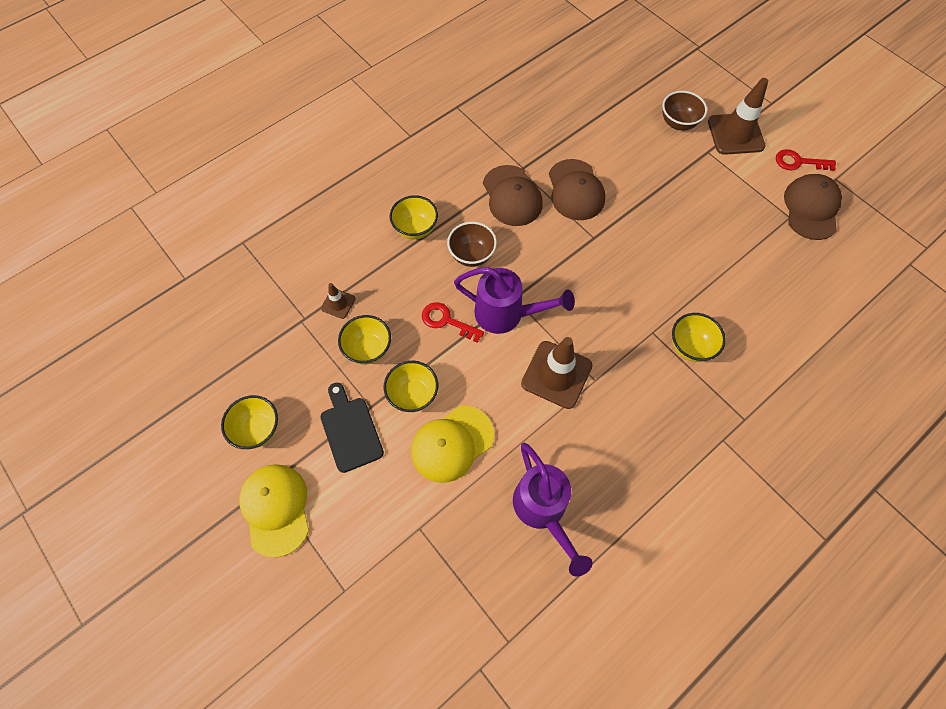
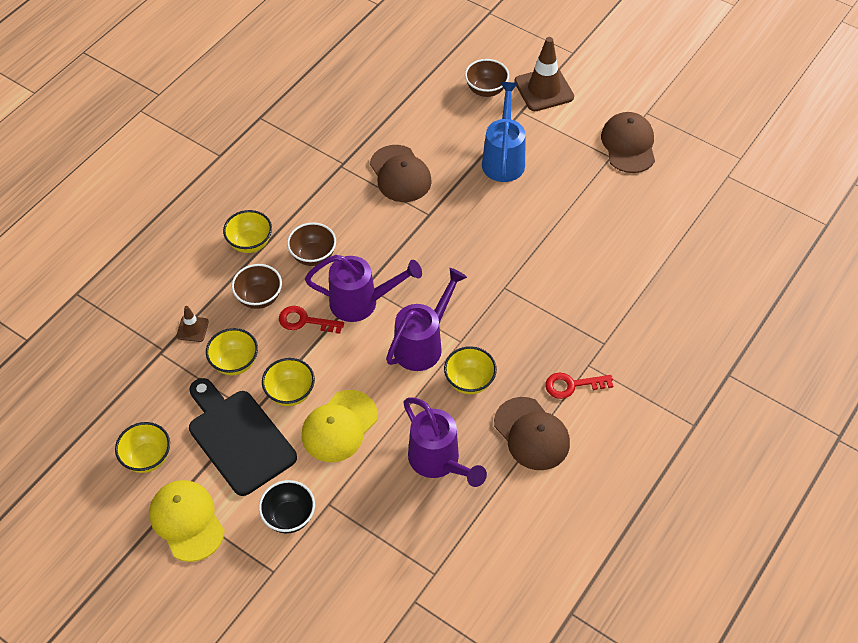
camera: 15 degrees left, 10 degrees down
(350, 430) = (238, 438): black cutting board -> black cutting board, size x1.53
(377, 532) = (289, 517): none -> black bowl
(409, 286) = (259, 298): none -> brown bowl
(512, 196) = (338, 192): brown cap -> brown cap (531, 434)
(556, 374) = (422, 344): brown traffic cone -> purple watering can
(681, 196) = (503, 159): none -> blue watering can
(690, 346) = (541, 292): yellow bowl -> yellow bowl (469, 381)
(798, 162) = (608, 104): red key -> red key (572, 385)

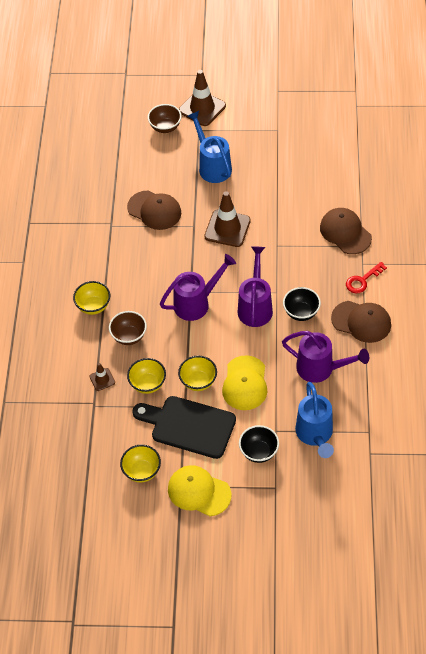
camera: 30 degrees left, 0 degrees up
(304, 321) = (170, 334): red key -> none
(313, 256) = (141, 292): brown bowl -> none
(369, 537) = (315, 434): none -> blue watering can
(463, 237) = (227, 228): none -> brown traffic cone
(469, 381) = (301, 312): yellow bowl -> black bowl
(628, 145) = (282, 117): brown cap -> brown cap (345, 232)

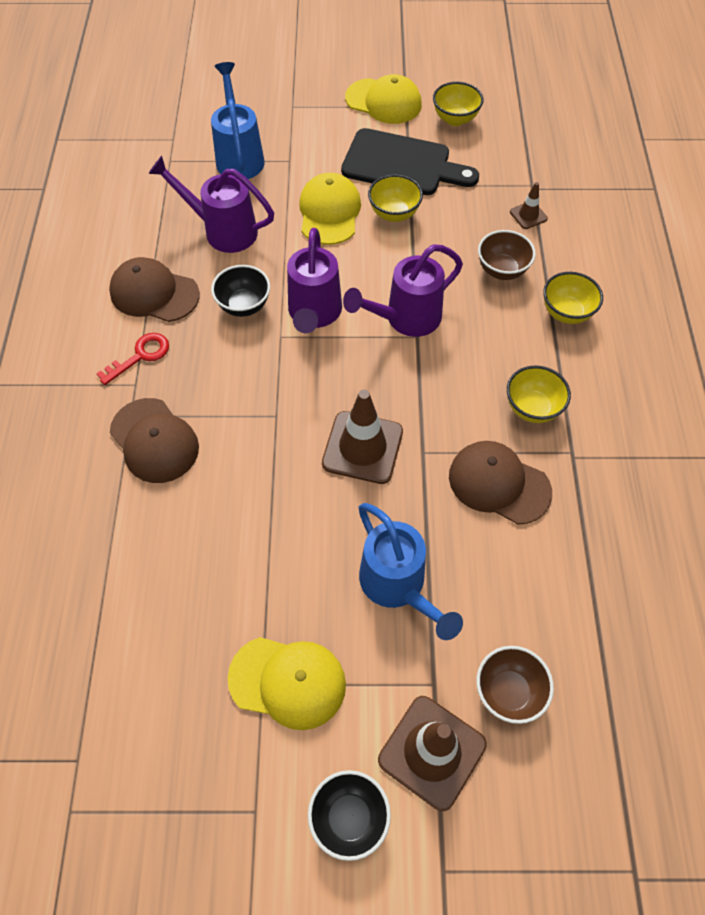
camera: 175 degrees right, 5 degrees up
(148, 384) = (463, 210): yellow bowl -> yellow bowl (532, 408)
(259, 452) = (311, 139): black bowl -> black bowl (349, 817)
(265, 131) = (288, 682): none -> yellow cap

